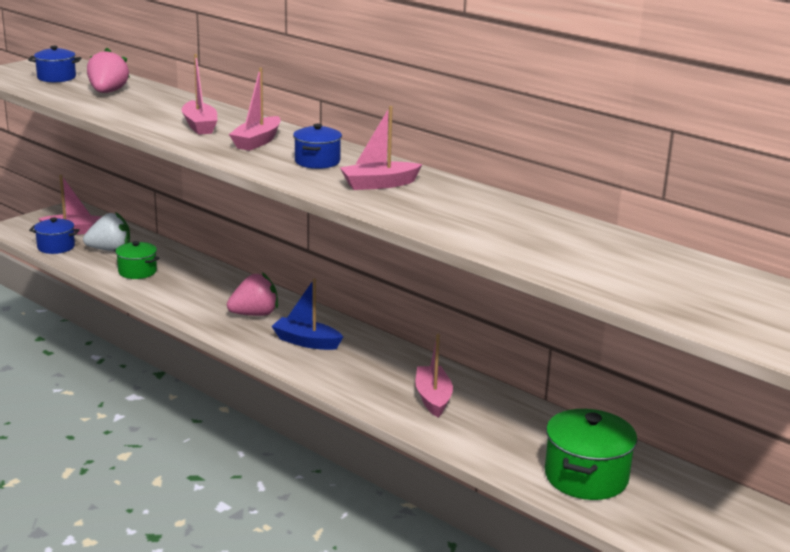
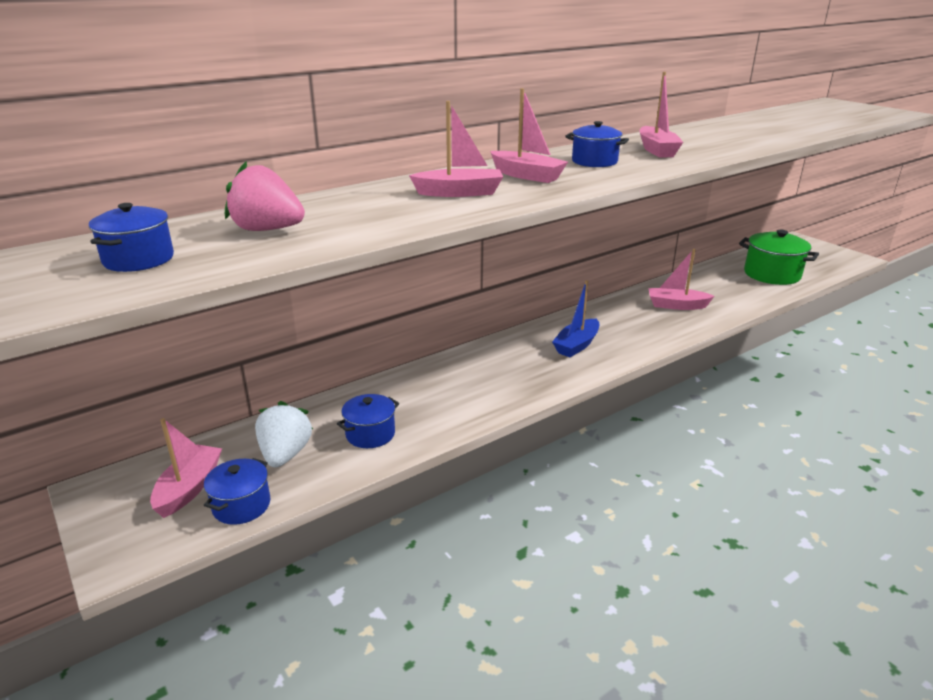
camera: 75 degrees left, 5 degrees up
(137, 271) = (370, 434): green pot -> blue pot
(254, 314) = (513, 366): pink strawberry -> none

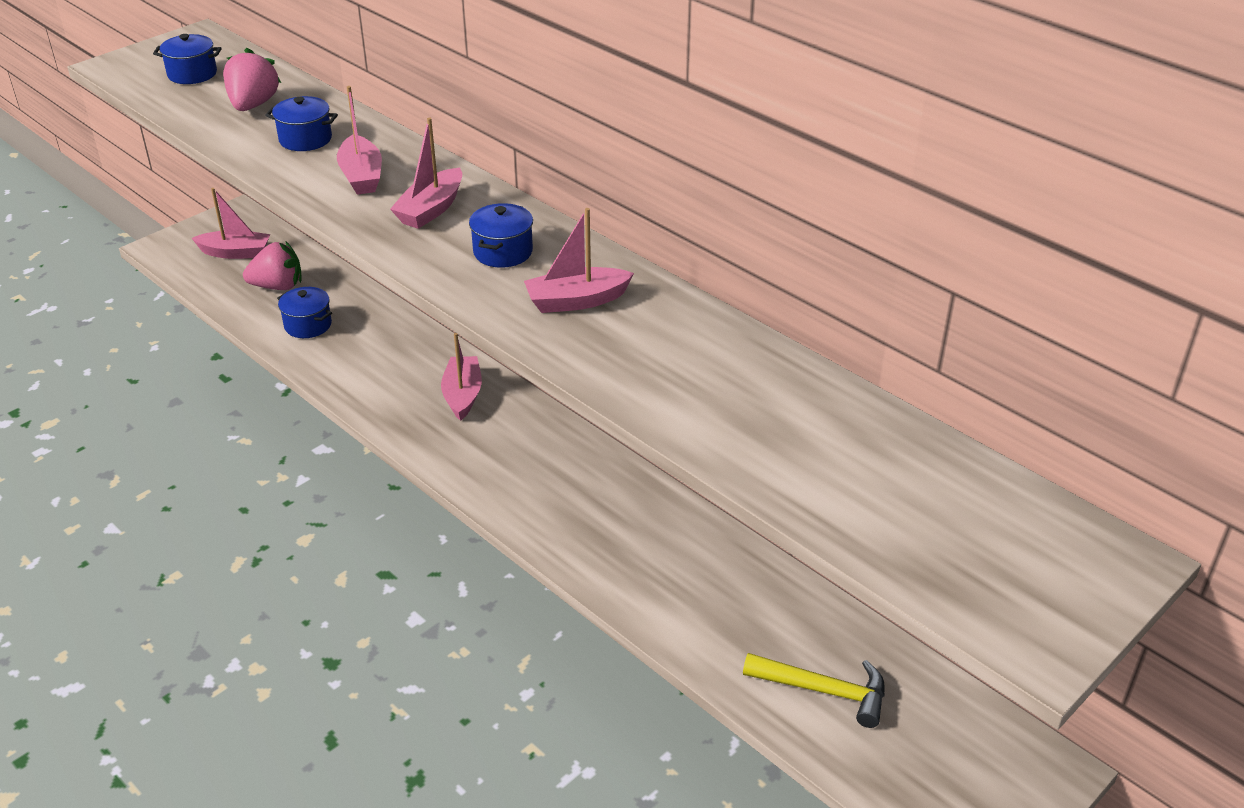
camera: 80 degrees right, 10 degrees up
(241, 505) = (212, 281): blue pot -> blue pot (305, 139)
(285, 454) = (278, 286): white strawberry -> pink strawberry
(576, 345) = (503, 450): blue boat -> none
(676, 305) = (650, 551): pink boat -> pink boat (463, 395)
(772, 274) = (824, 690): green pot -> yellow hammer

